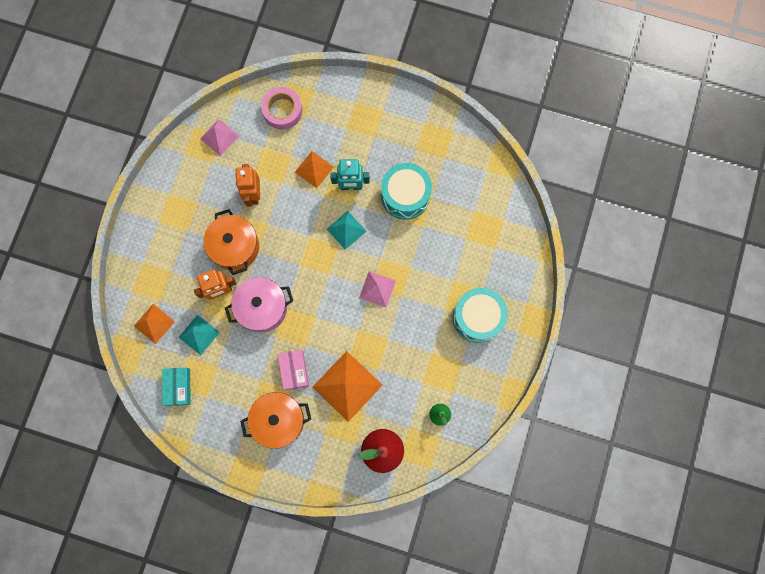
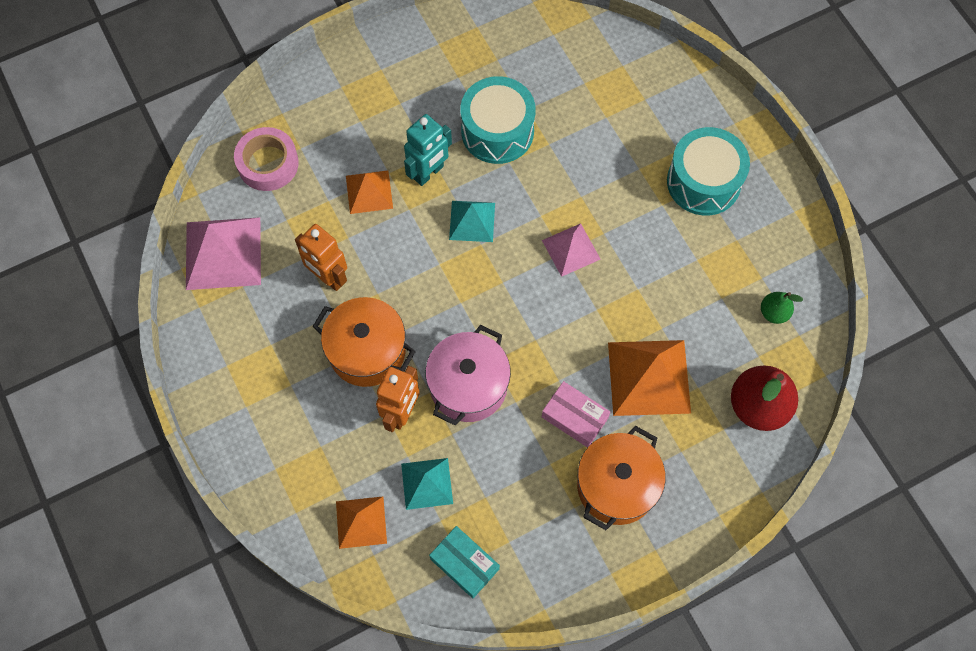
camera: 45 degrees left, 10 degrees down
(219, 137) = (223, 253): pink pyramid -> pink pyramid, size x1.69

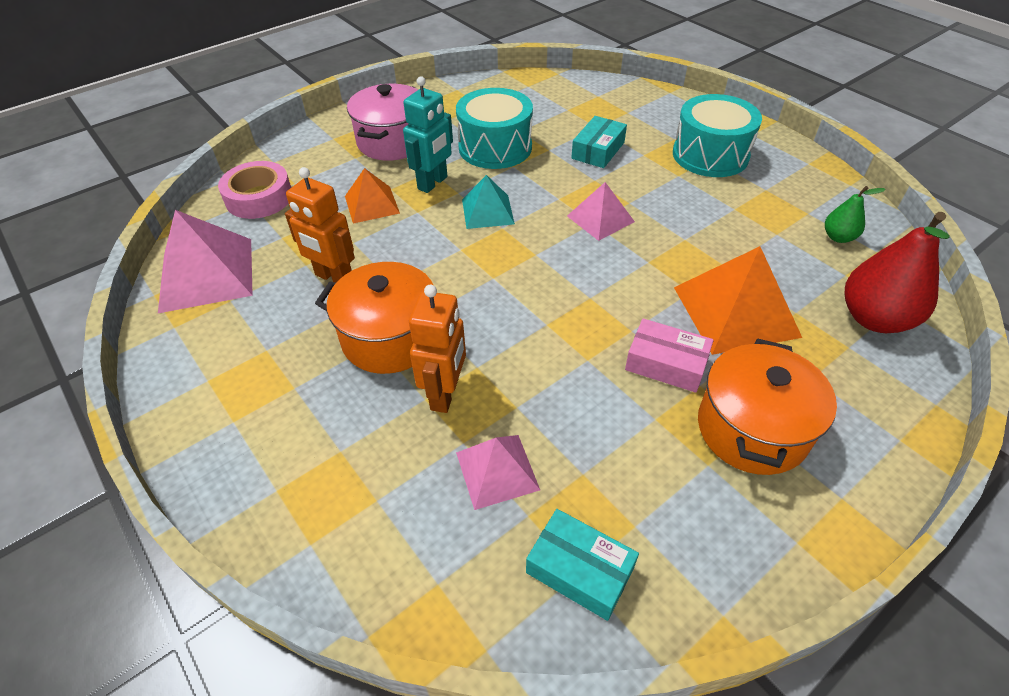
camera: 10 degrees left, 20 degrees down
(361, 522) = (411, 539): orange pyramid -> none
(427, 483) = (497, 471): turquoise pyramid -> pink pyramid
(468, 386) = (524, 352): pink pot -> pink pot (392, 142)
(596, 154) = (598, 150): none -> turquoise box

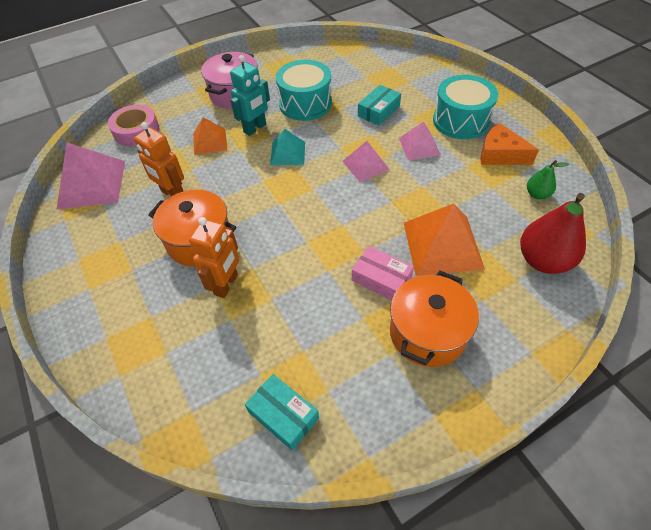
camera: 10 degrees right, 5 degrees up
(497, 471) = (247, 342): pink pyramid -> pink pyramid (419, 146)
(774, 192) = (500, 154): none -> orange cheese

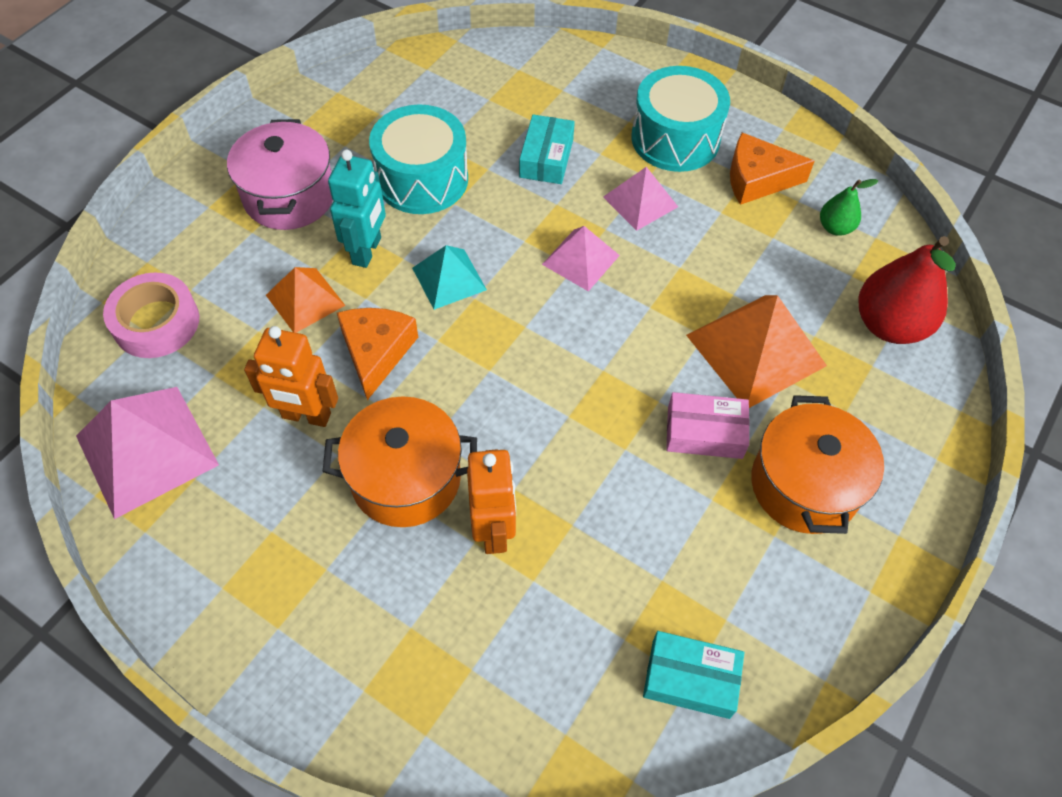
camera: 30 degrees left, 5 degrees up
(227, 176) = (376, 352): none -> orange cheese

